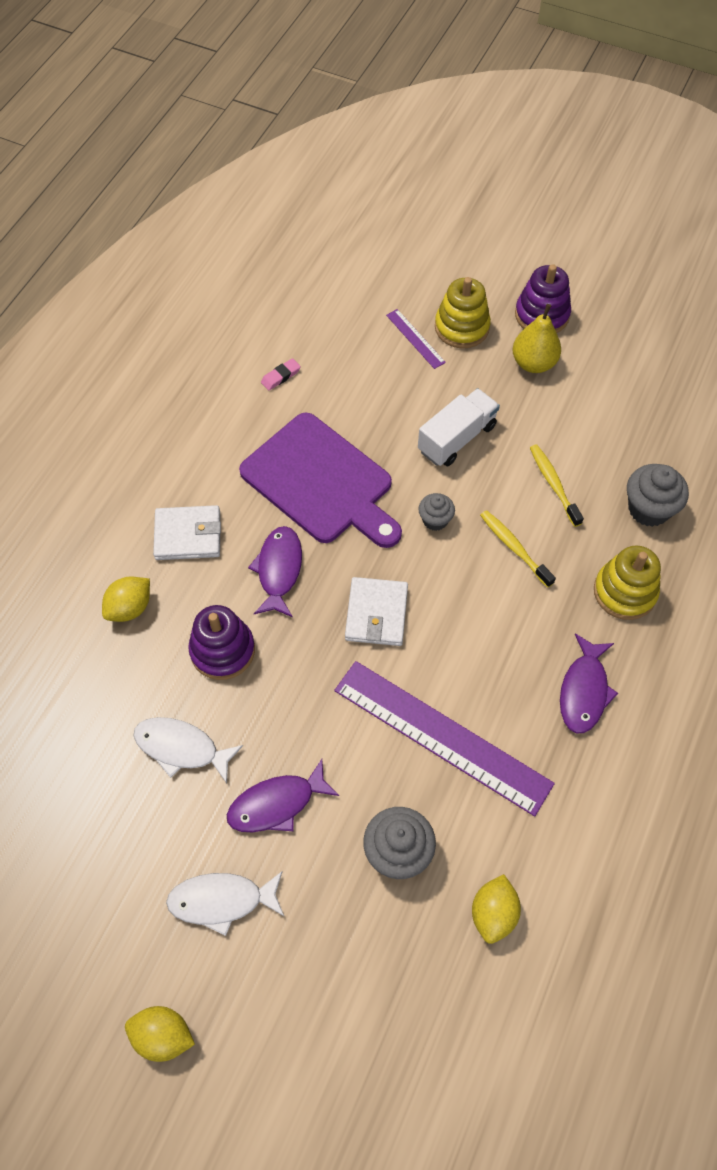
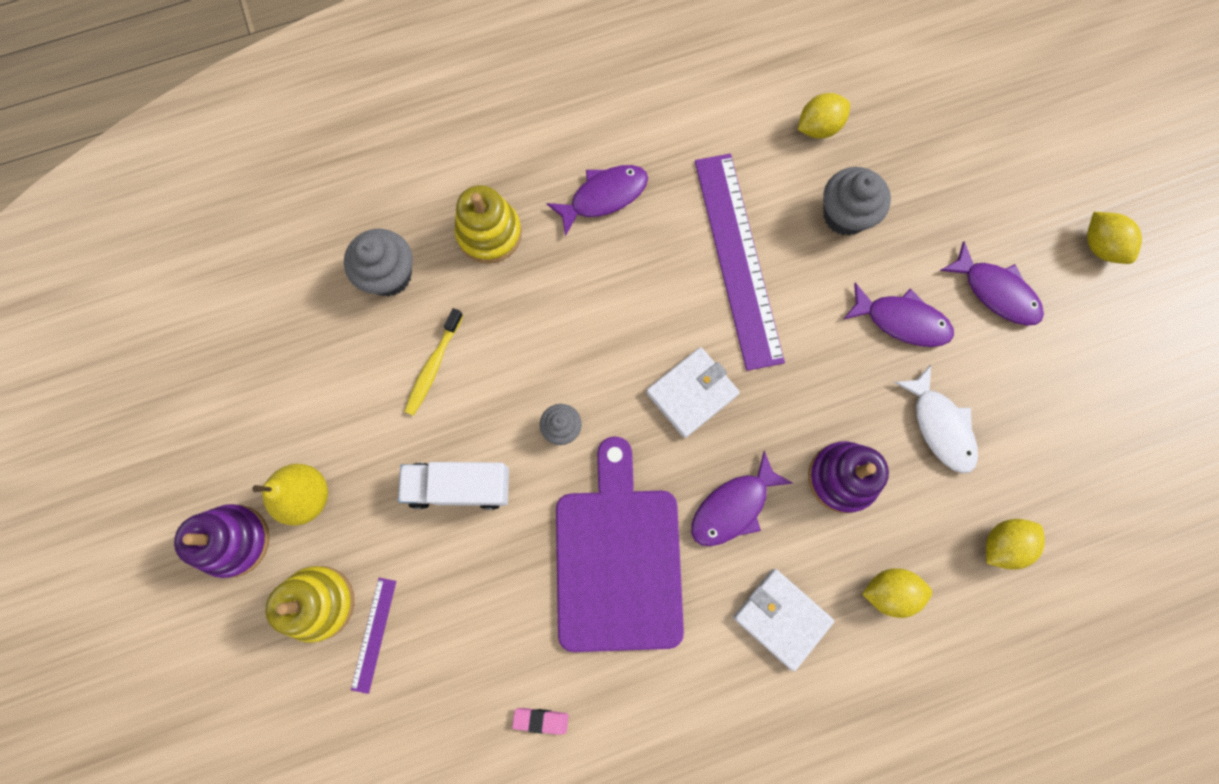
camera: 135 degrees left, 15 degrees up
(72, 704) = (1002, 544): none -> yellow lemon
(222, 901) = (995, 292): white fish -> purple fish
(514, 547) = (527, 344): yellow toothbrush -> none

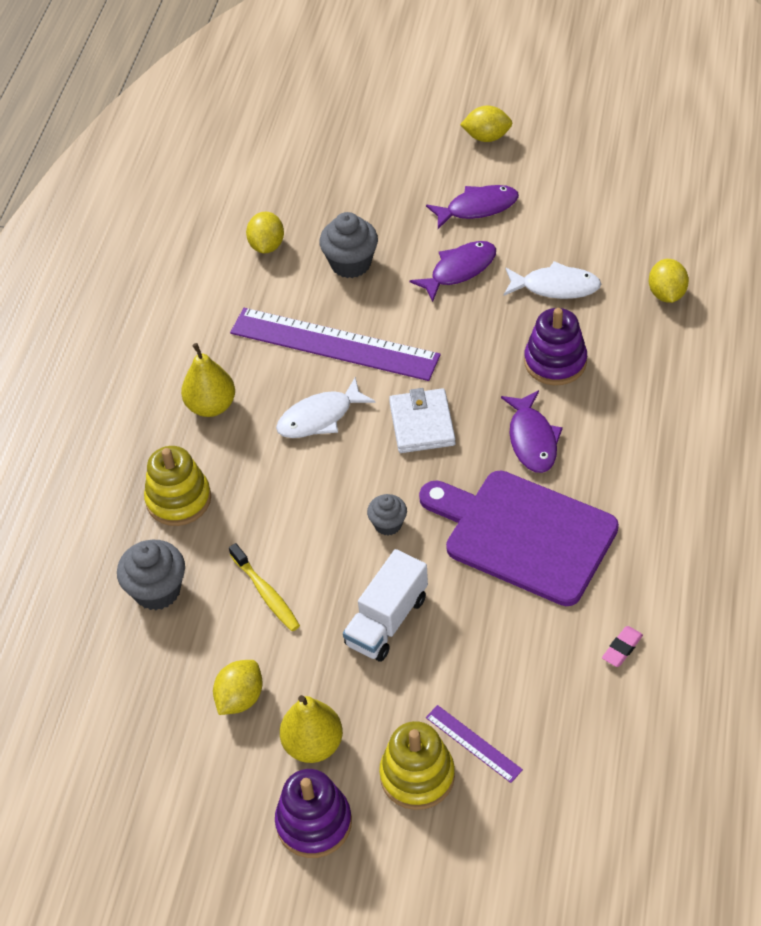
camera: 55 degrees left, 25 degrees down
(604, 196) = (211, 406): purple fish -> yellow pear
(645, 297) = (320, 417): none -> white fish
(781, 618) = (639, 450): white wallet -> none
(889, 591) = (659, 375): yellow lemon -> yellow lemon (240, 698)

